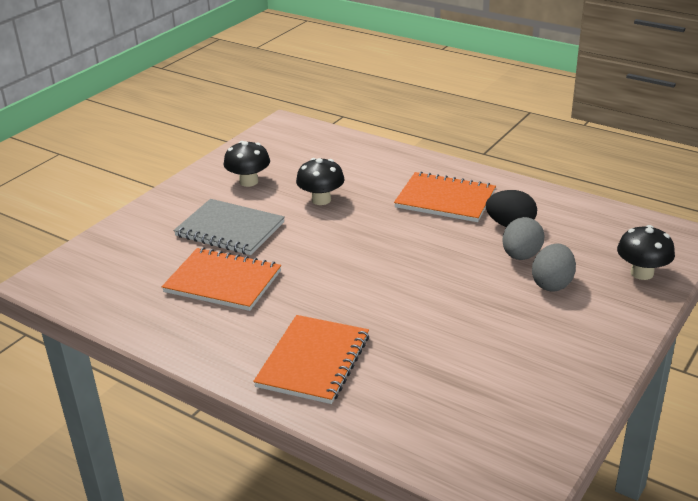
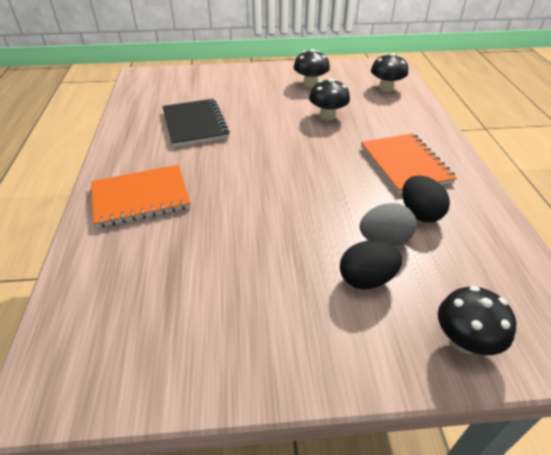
camera: 50 degrees right, 10 degrees up
(223, 281) = (195, 124): orange notebook -> black notebook
(230, 229) = (251, 101): grey notebook -> none
(320, 148) = (386, 88): none -> black mushroom
(552, 284) = (366, 279): grey egg -> black egg

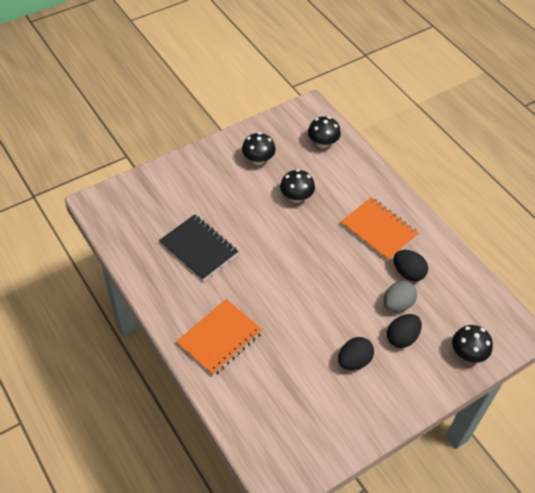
camera: 30 degrees left, 10 degrees up
(278, 280) = (354, 361): none -> black egg

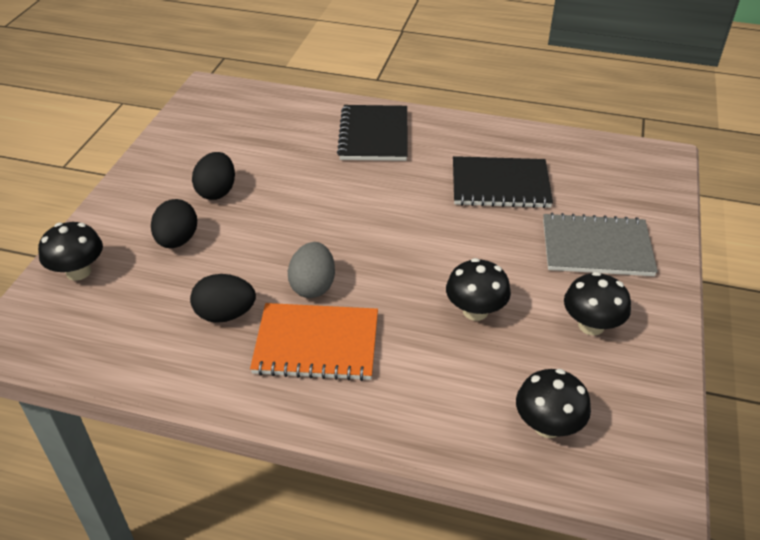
camera: 140 degrees right, 10 degrees down
(205, 185) = (596, 247): none -> grey notebook
(220, 338) = (374, 135): orange notebook -> black notebook
(397, 304) = (210, 270): grey egg -> grey egg (313, 286)

